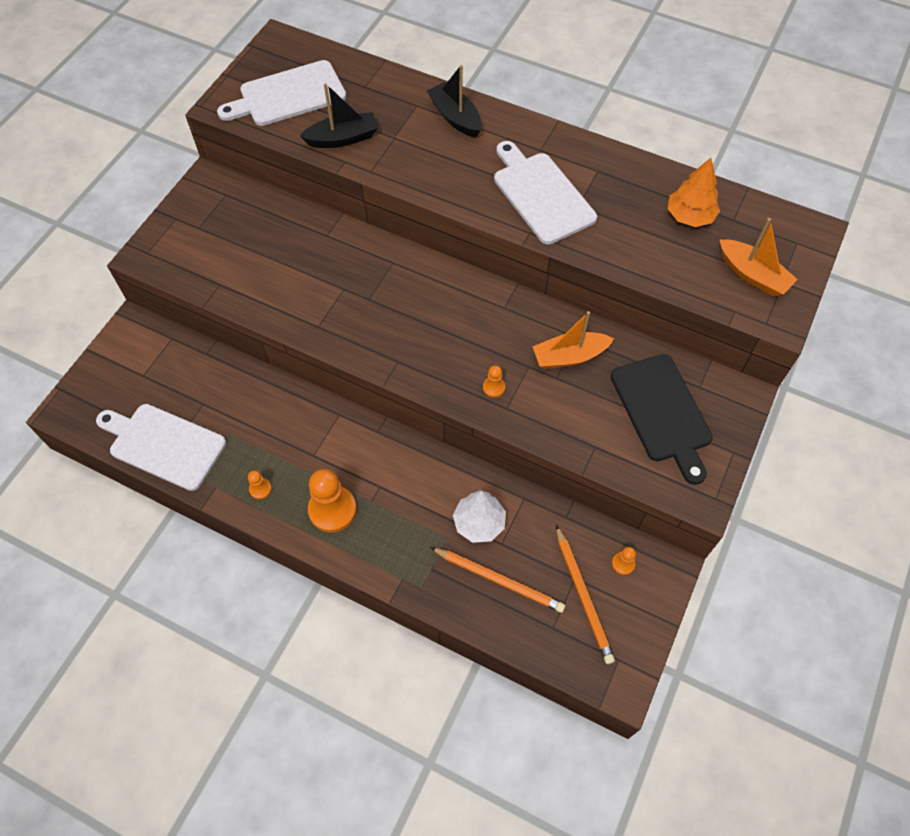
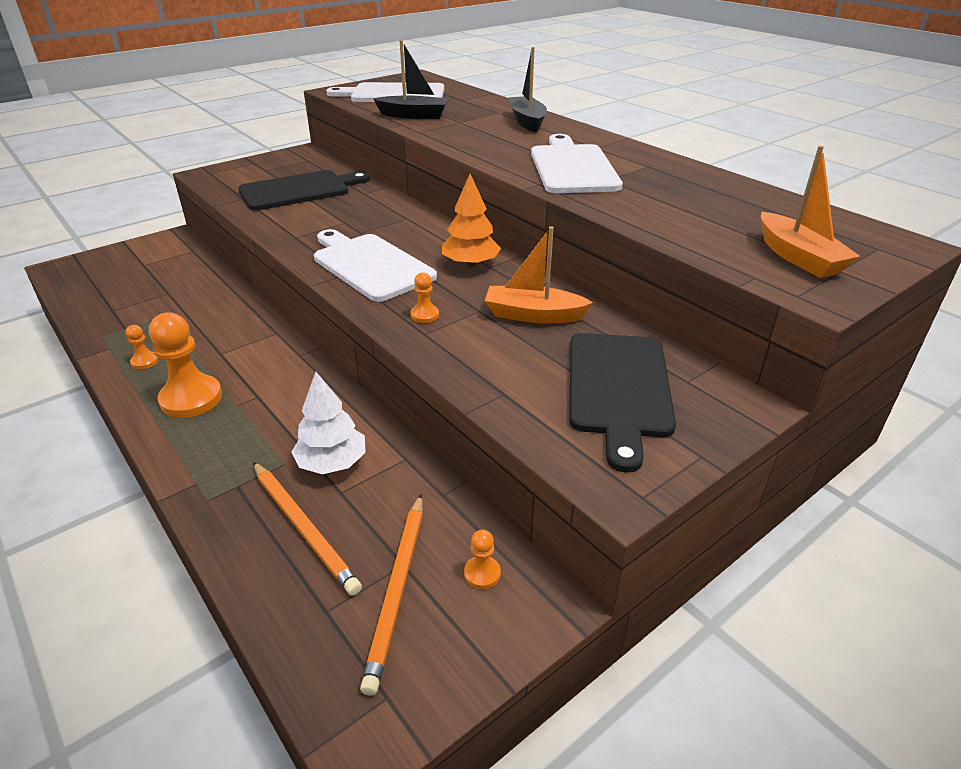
camera: 25 degrees right, 25 degrees down
(163, 445) = (103, 308): white cutting board -> white cutting board (370, 265)
(262, 252) = (299, 190): none -> black cutting board
(690, 216) = (738, 206): orange tree -> orange tree (470, 264)

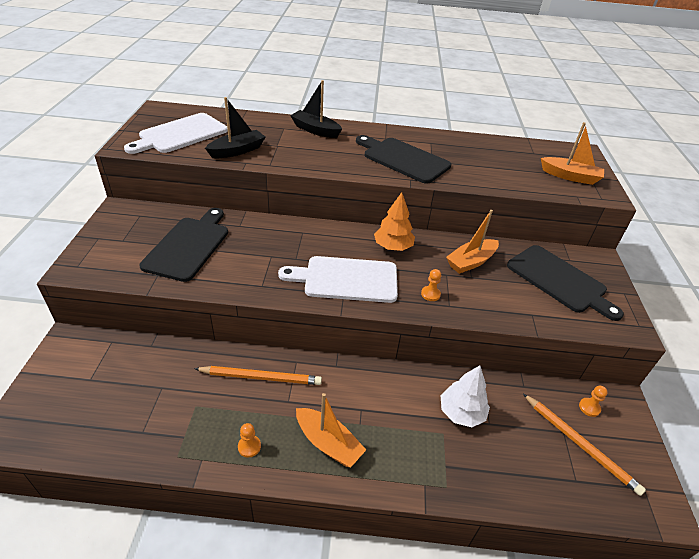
camera: 50 degrees left, 5 degrees up
(191, 398) = (328, 443): orange pawn -> orange boat
(304, 528) = (507, 455): orange pencil -> orange pencil (261, 377)
(572, 167) = (403, 159): white cutting board -> black cutting board

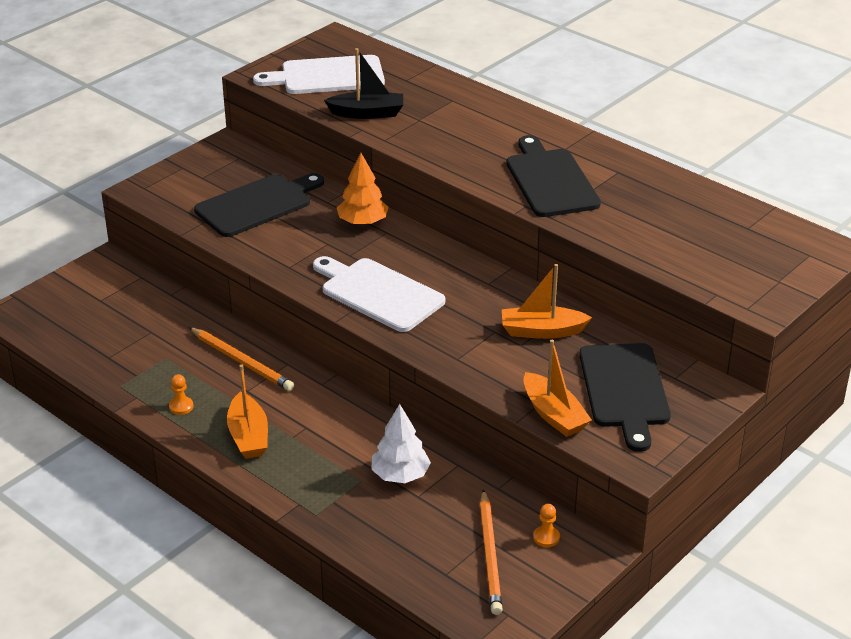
camera: 40 degrees right, 5 degrees down
(315, 130) = (487, 114): black boat -> none
(393, 247) = (470, 282): orange tree -> orange tree (363, 222)
(430, 294) = (450, 341): orange pawn -> none
(570, 176) = (748, 271): orange boat -> orange boat (554, 415)

